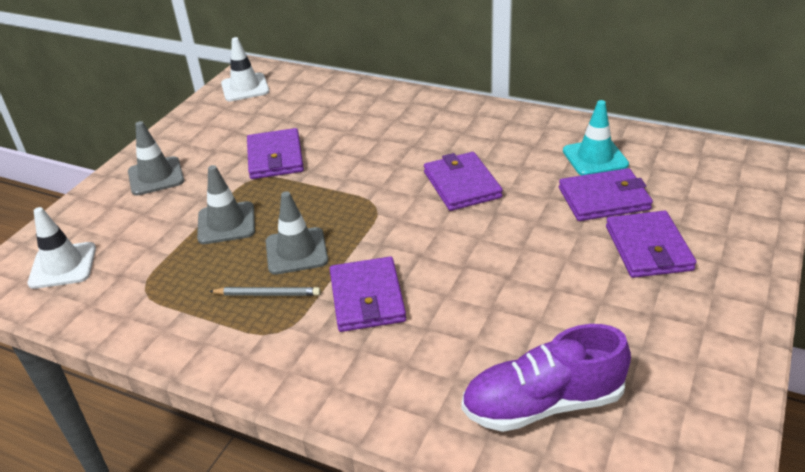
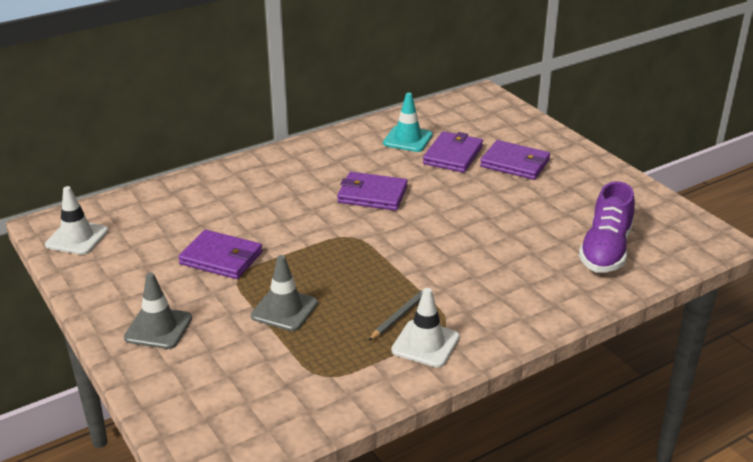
camera: 60 degrees left, 5 degrees down
(63, 266) = (232, 415): white traffic cone -> white traffic cone (425, 344)
(296, 251) = (363, 288): grey traffic cone -> none
(367, 298) = (451, 276): purple wallet -> none

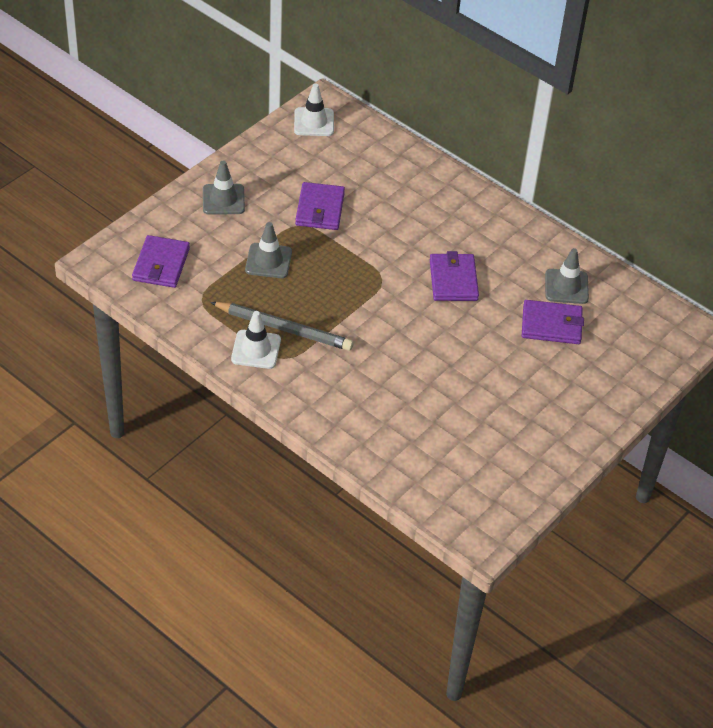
camera: 70 degrees right, 15 degrees up
(399, 316) = (284, 328): grey pencil -> grey pencil, size x1.90
(407, 139) = (566, 287): turquoise traffic cone -> grey traffic cone
(515, 163) = (558, 373): purple wallet -> purple wallet (161, 264)
(605, 250) = (431, 454): purple shoe -> none

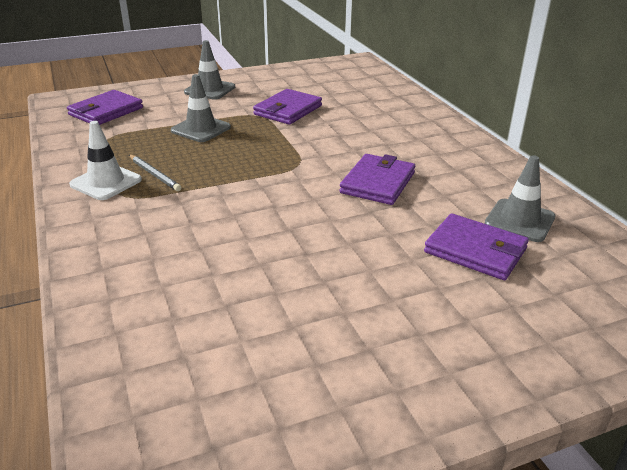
camera: 30 degrees right, 15 degrees down
(284, 328) = (154, 174): grey pencil -> grey pencil, size x0.53
(314, 122) = (337, 68): white traffic cone -> none

